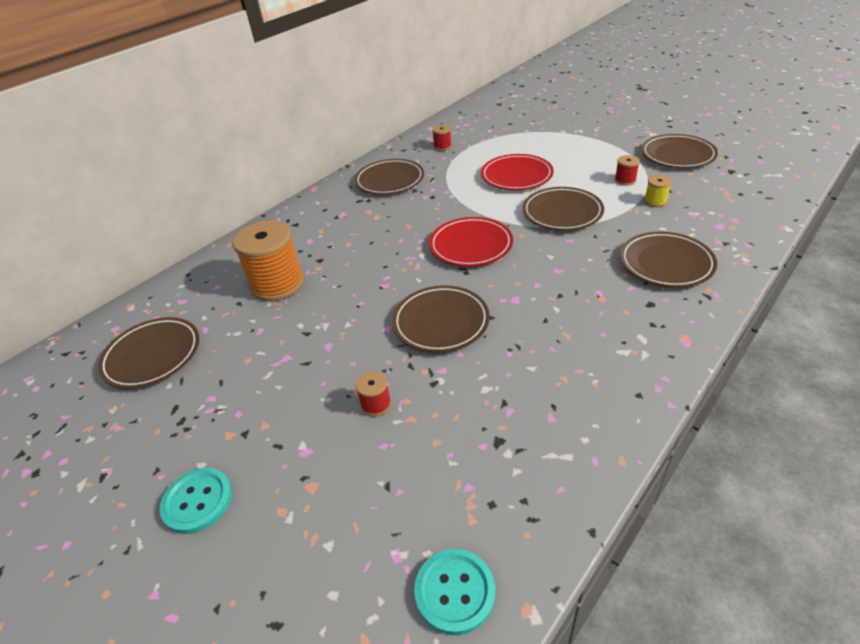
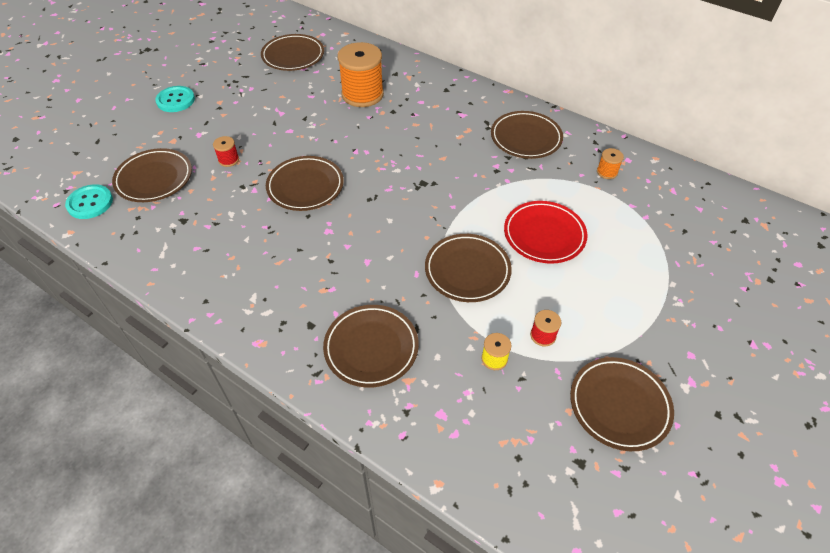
camera: 80 degrees right, 10 degrees up
(403, 497) = (154, 178): none -> brown plate
(442, 147) = (607, 172): red spool -> orange spool
(471, 245) = (409, 201): red plate -> none

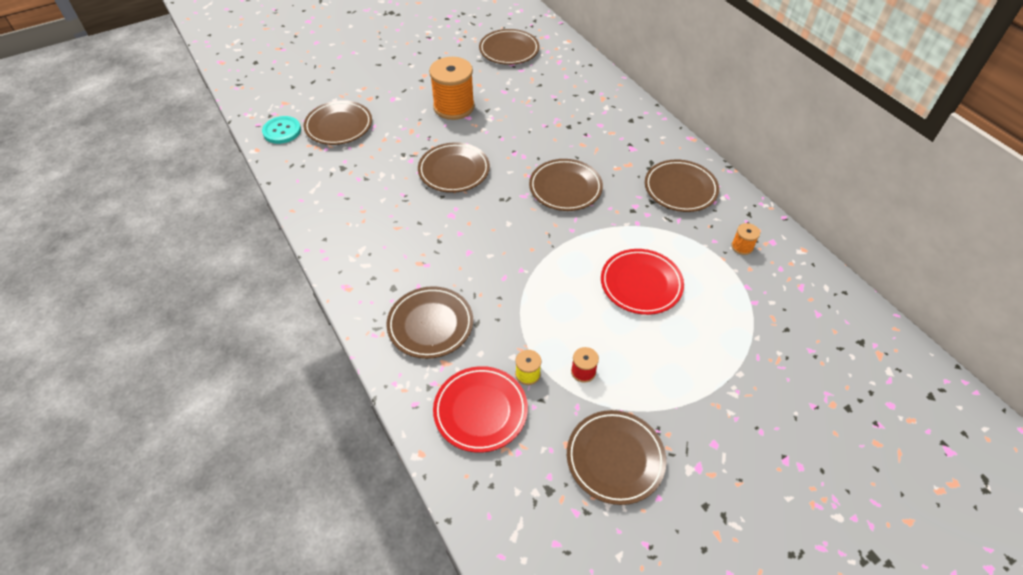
camera: 25 degrees right, 0 degrees up
(175, 100) = (390, 64): turquoise button -> none
(228, 160) = (404, 128): red spool -> none
(362, 94) = (550, 103): orange spool -> orange spool (454, 107)
(467, 270) = (550, 291): brown plate -> brown plate (565, 188)
(471, 414) = (480, 411): none -> red plate

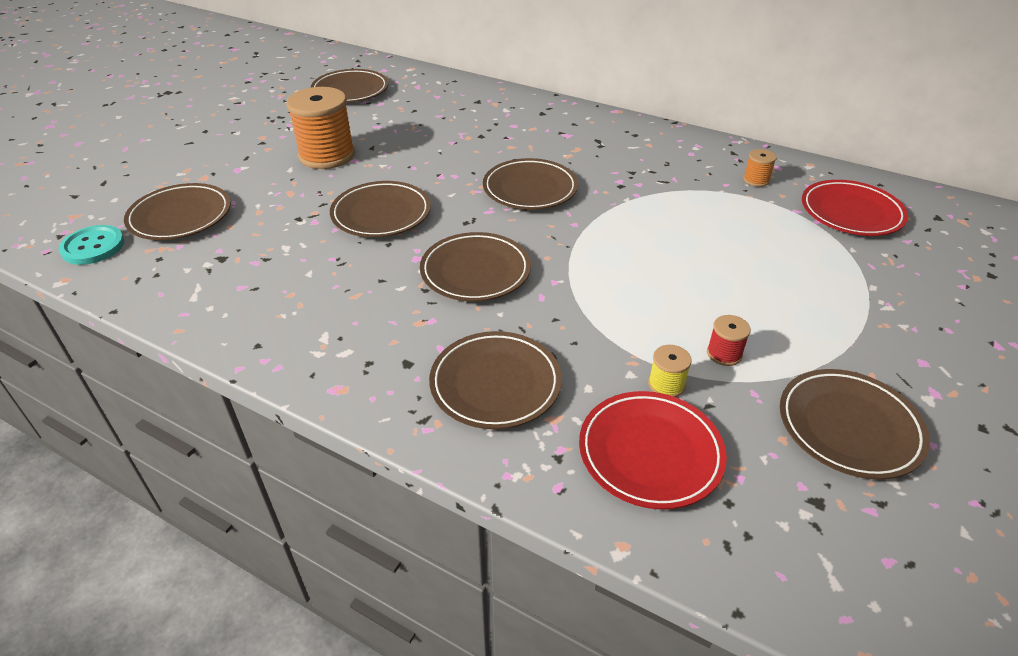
camera: 30 degrees left, 10 degrees down
(641, 284) = (696, 246): red plate -> red plate (851, 213)
(680, 189) = (649, 153): brown plate -> brown plate (475, 271)

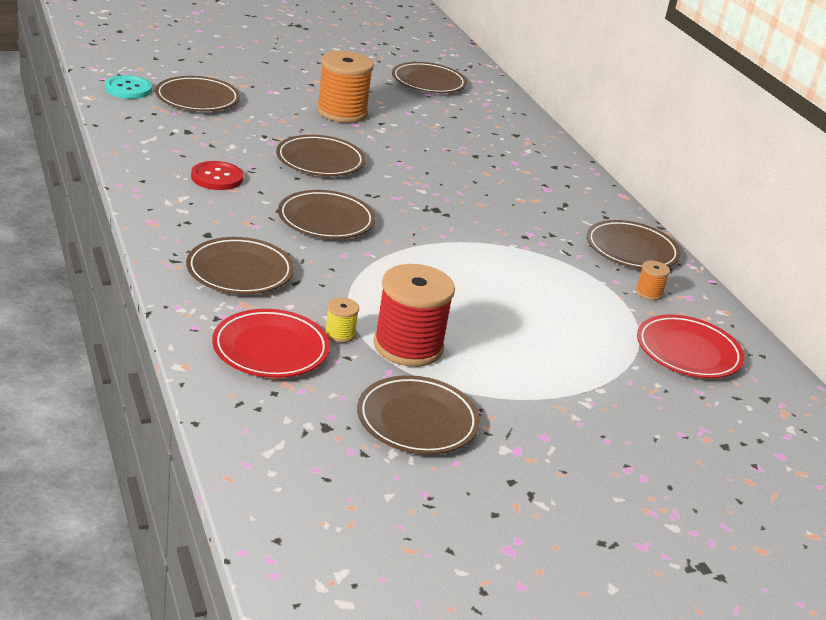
camera: 35 degrees right, 10 degrees down
(322, 292) = (217, 177): none -> red button
(530, 189) = (449, 202): brown plate -> brown plate (631, 250)
(724, 354) = (408, 346): red spool -> red spool, size x2.26

